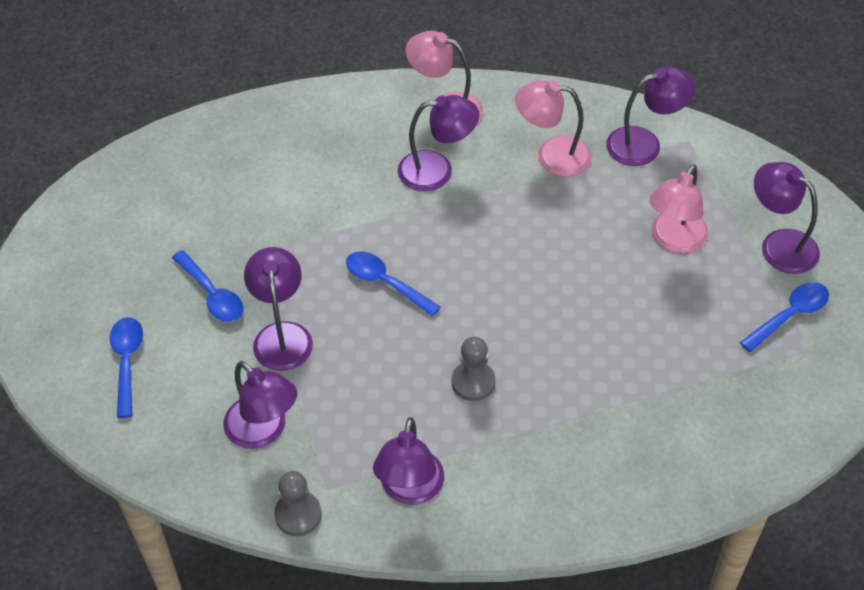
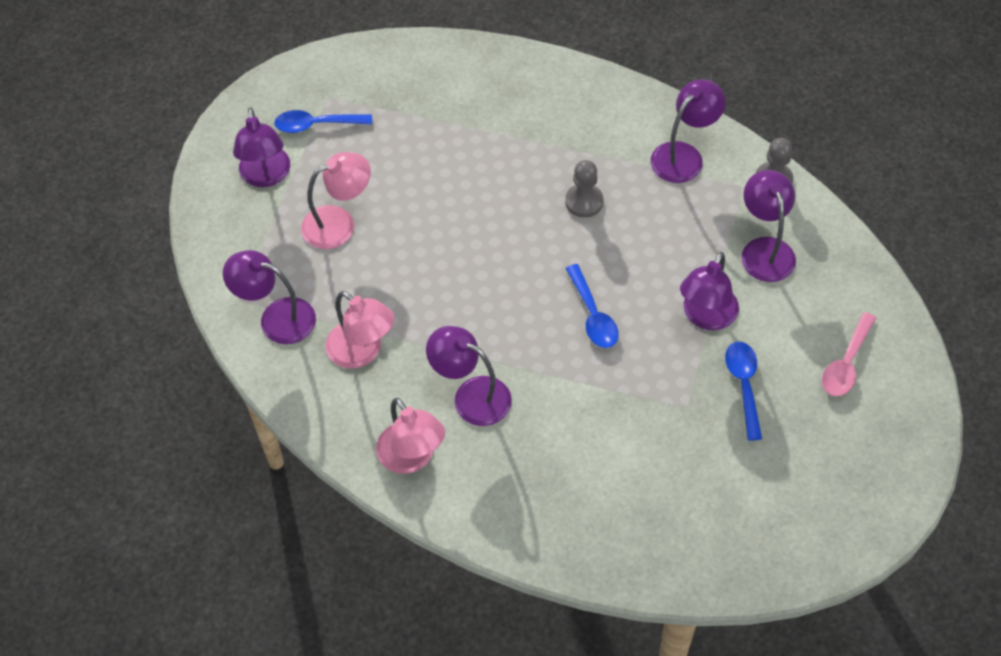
camera: 145 degrees left, 5 degrees up
(127, 362) = (846, 363): blue spoon -> pink spoon

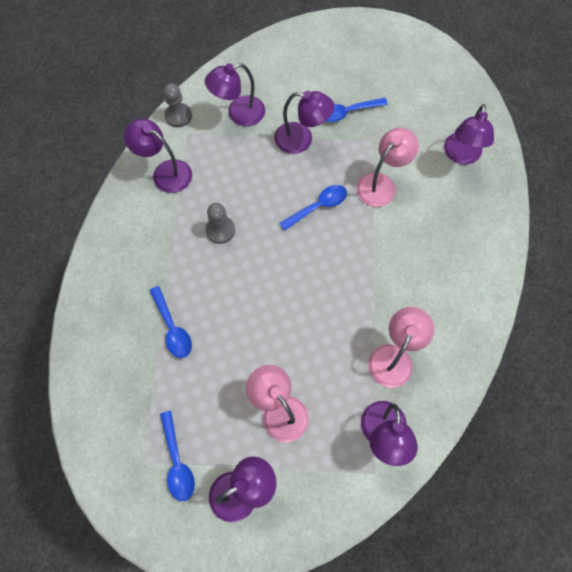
camera: 105 degrees left, 10 degrees up
(412, 458) = (468, 299): pink lamp -> pink lamp (381, 184)
(467, 138) = (172, 328): none -> blue spoon
(471, 396) = (406, 271): purple lamp -> purple lamp (461, 156)
(846, 363) = (315, 62): pink spoon -> none

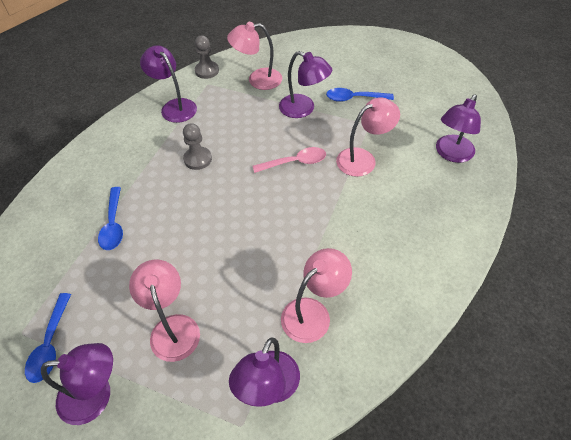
camera: 20 degrees right, 15 degrees down
(238, 114) = (257, 80): purple lamp -> pink lamp
(318, 206) = (295, 162): blue spoon -> pink spoon

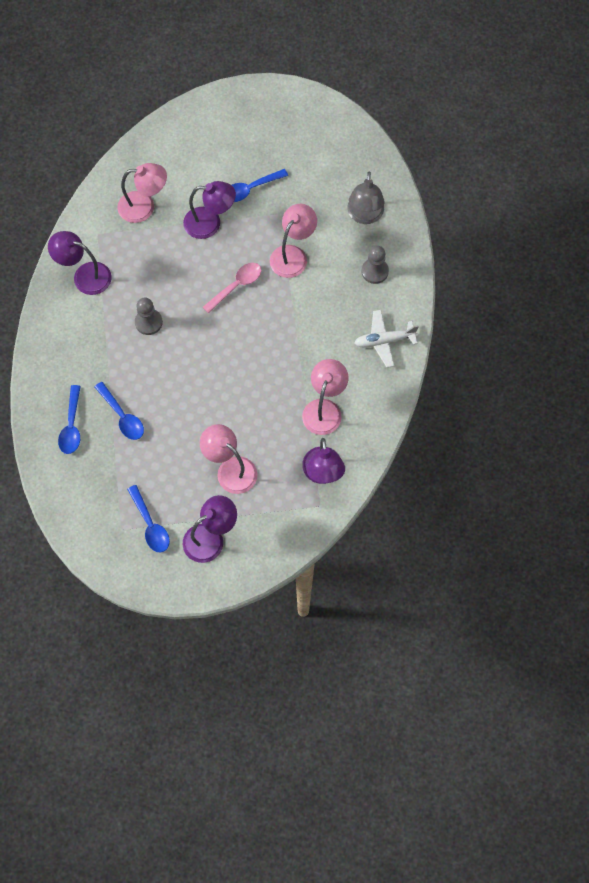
camera: 30 degrees left, 15 degrees up
(65, 212) = (71, 426): none -> blue spoon
(207, 71) = (85, 218): grey pawn -> grey pawn (375, 271)
(257, 80) = (144, 206): pink lamp -> pink lamp turned 150 degrees counterclockwise
(418, 273) = (384, 341): none -> white plane
(451, 154) = (365, 216): purple lamp -> grey lamp

